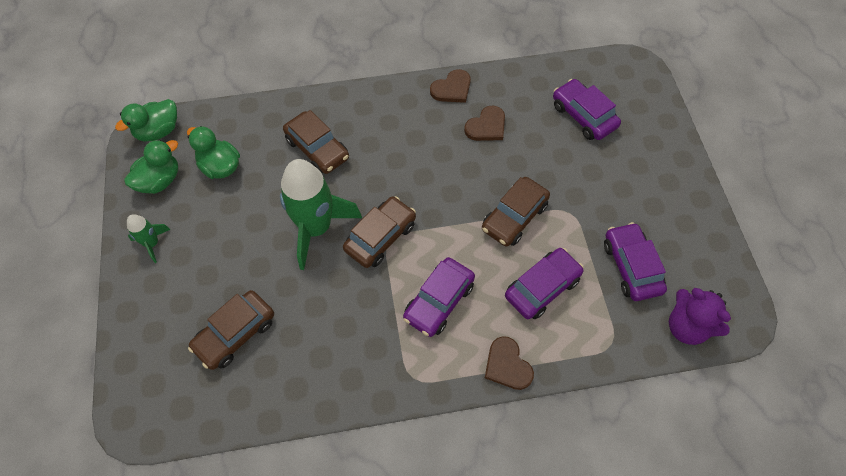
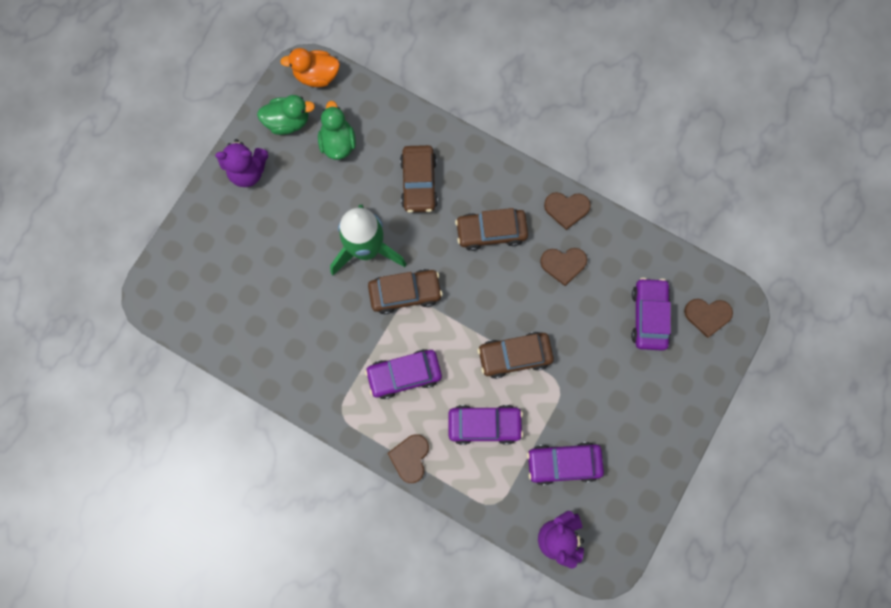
camera: 40 degrees right, 15 degrees up
(152, 243) = (248, 171): green rocket -> purple teddy bear
(158, 131) = (316, 76): green duck -> orange duck
(235, 334) = (253, 286): brown car -> brown car (491, 232)
(621, 86) = (707, 315): none -> brown heart
(631, 267) = (563, 464): purple car -> purple car turned 120 degrees counterclockwise

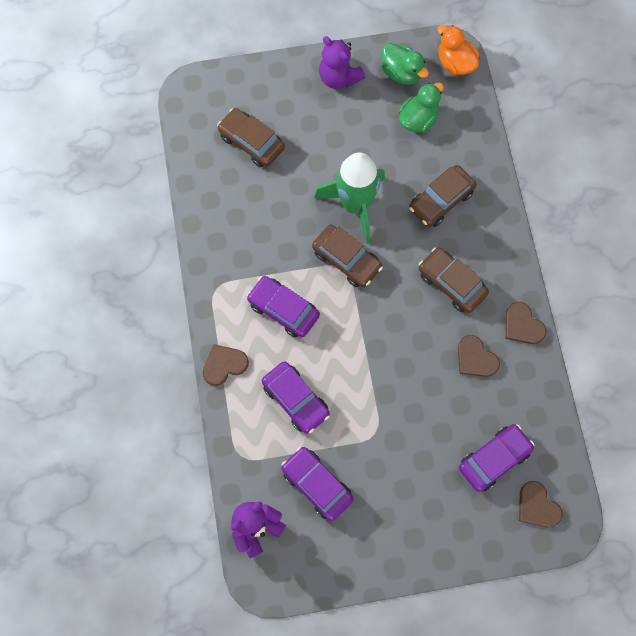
camera: 50 degrees right, 5 degrees down
(514, 356) = (369, 379): brown car -> brown car (251, 142)

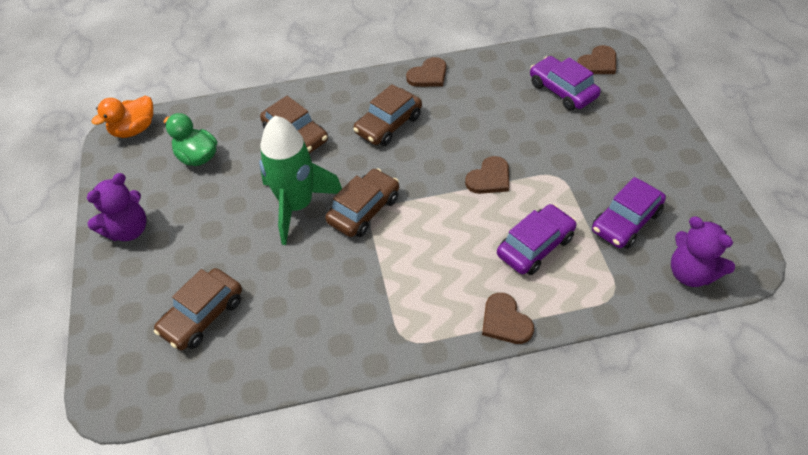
camera: 90 degrees left, 20 degrees down
(283, 310) = (428, 265): purple car -> none
(401, 73) = (136, 173): green duck -> none
(475, 358) = (465, 105): brown heart -> brown heart (489, 178)

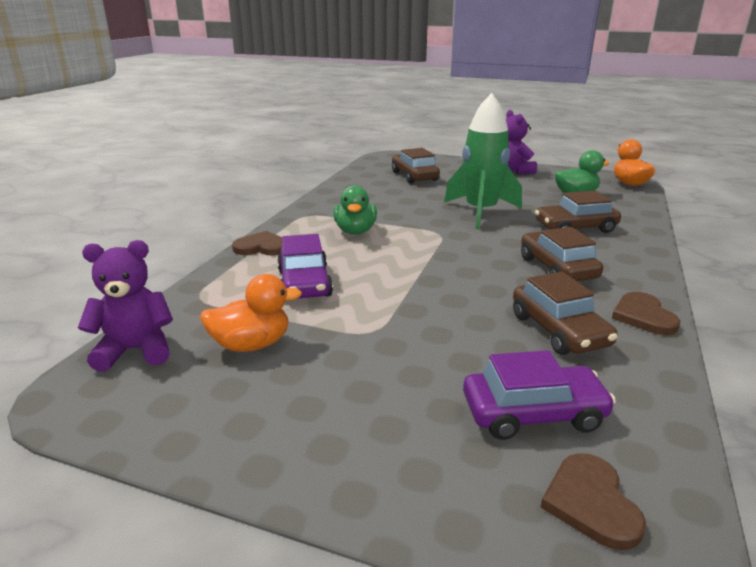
camera: 120 degrees right, 25 degrees down
(364, 210) = (447, 231): brown car -> brown car (559, 330)
(414, 273) = (355, 231): none -> green duck
(489, 178) = (417, 292): brown heart -> none
(626, 221) = (252, 345): purple car -> orange duck

